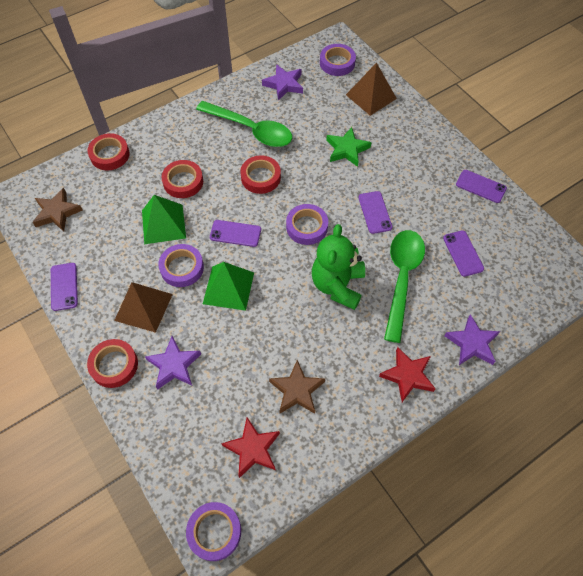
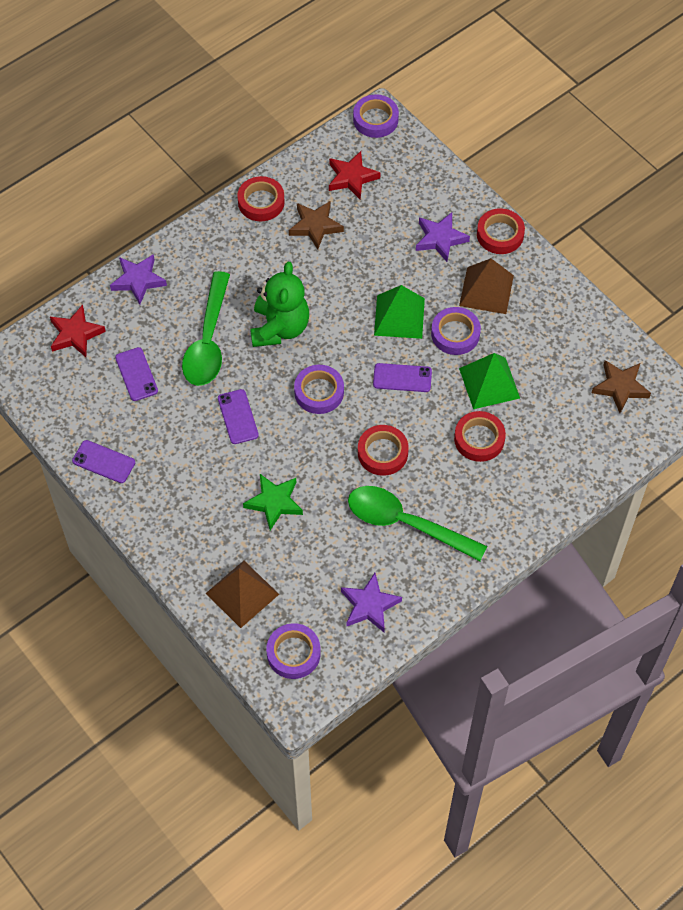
camera: 175 degrees right, 0 degrees up
(64, 286) = (579, 304): purple phone -> none
(110, 155) = (584, 470): red tape -> red tape (261, 202)
(407, 376) = (206, 246): red star -> red star (75, 334)

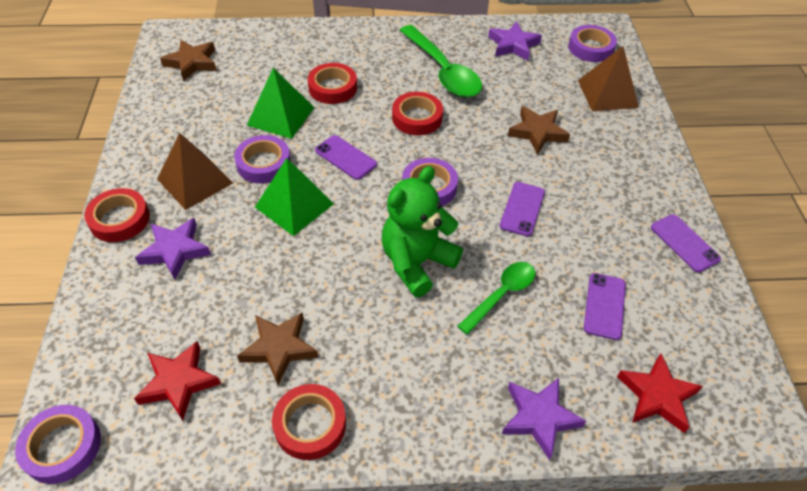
camera: 145 degrees left, 10 degrees down
(208, 340) = (501, 295): green spoon -> green spoon, size x0.60
(274, 502) = (537, 132): green star -> brown star

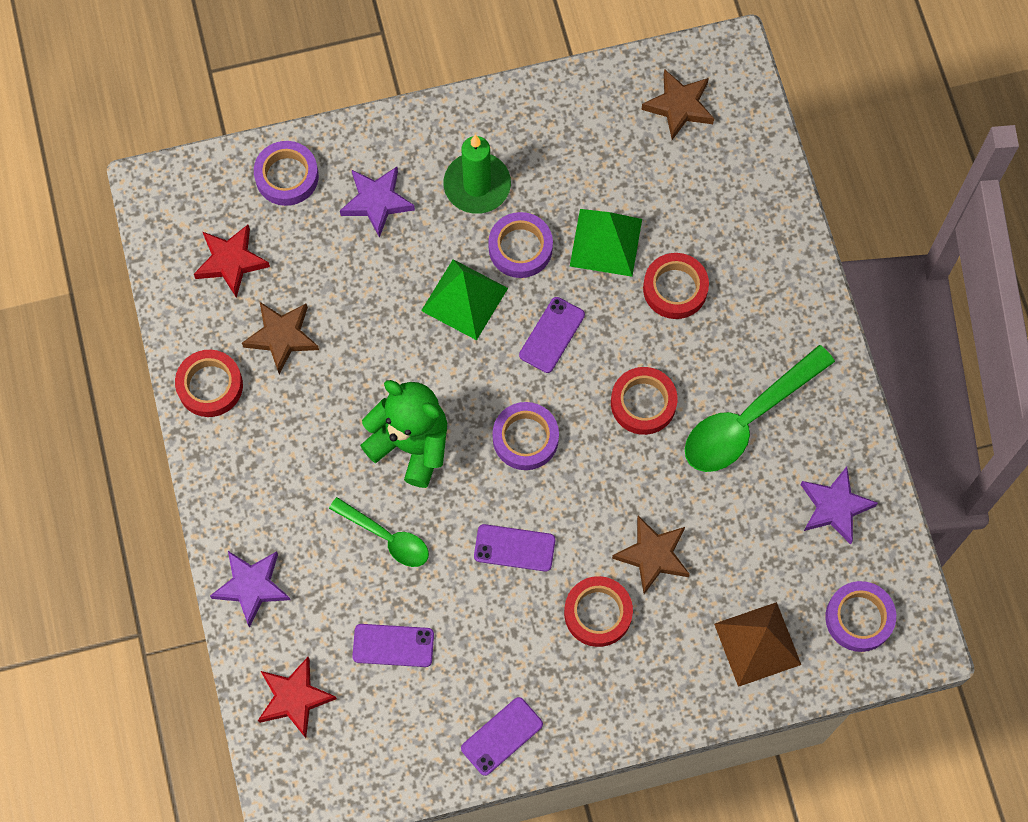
camera: 80 degrees right, 20 degrees up
(62, 447) = (156, 193): purple tape -> purple tape (287, 176)
(119, 219) = (406, 132): red tape -> red tape (598, 613)
(195, 181) = (477, 185): brown pyramid -> green candle

